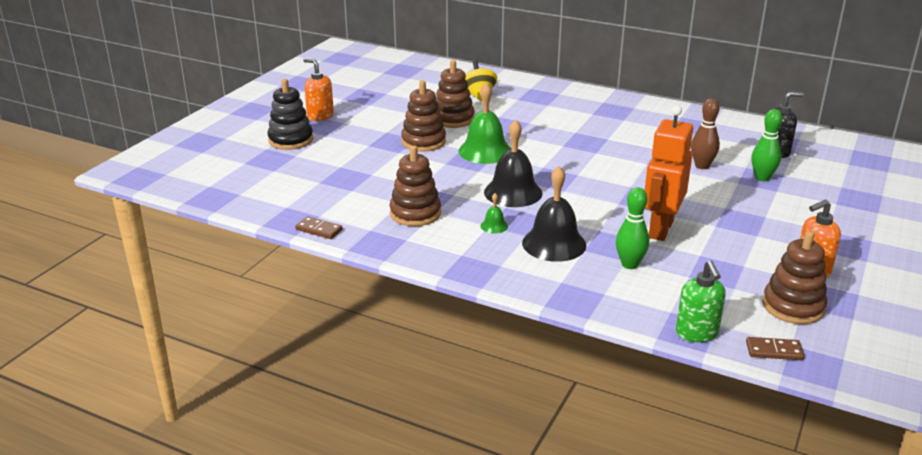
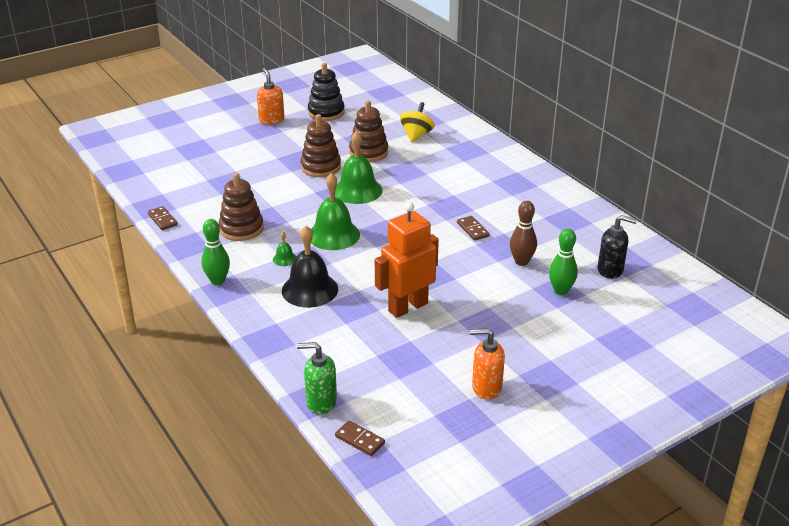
camera: 30 degrees right, 5 degrees up
(291, 140) = (227, 136): black stacking toy -> black stacking toy (326, 112)
(513, 192) = (333, 235): black bell -> green bell
(629, 154) = (472, 229): none -> brown domino
(629, 264) = (344, 328): green bowling pin -> green bowling pin (218, 281)
(697, 333) = (321, 402): green soap dispenser -> green soap dispenser turned 75 degrees clockwise
(793, 306) = (425, 412): brown stacking toy -> none

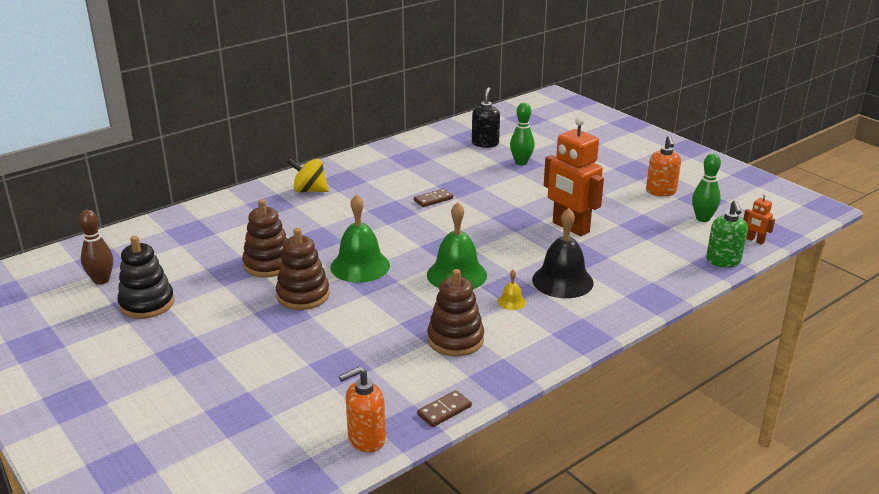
camera: 95 degrees left, 5 degrees down
(218, 281) = (567, 343): green bowling pin -> green bowling pin (703, 218)
(271, 120) = (158, 349): orange soap dispenser -> orange soap dispenser (366, 439)
(284, 259) = (511, 302): green bell -> yellow bell
(360, 440) = (755, 240): brown domino -> orange robot
(416, 135) = (229, 235): yellow spinning top -> yellow spinning top (309, 190)
(521, 262) = (482, 177): brown bowling pin -> brown bowling pin (101, 280)

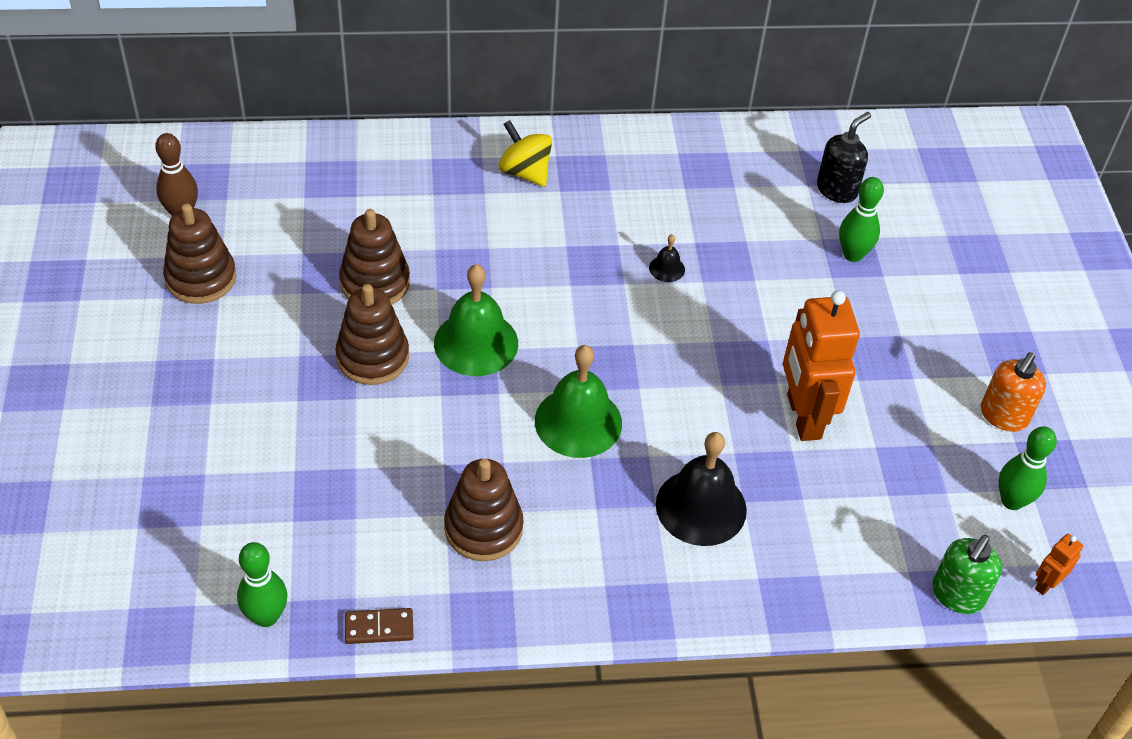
camera: 30 degrees right, 20 degrees up
(147, 304) = (201, 278): black stacking toy -> brown stacking toy
(366, 439) = (266, 616): orange soap dispenser -> green bowling pin
(433, 199) = (667, 268): brown domino -> black bell
(511, 302) = (604, 505): yellow bell -> none
(755, 240) = (1046, 584): orange robot -> orange robot turned 60 degrees clockwise

